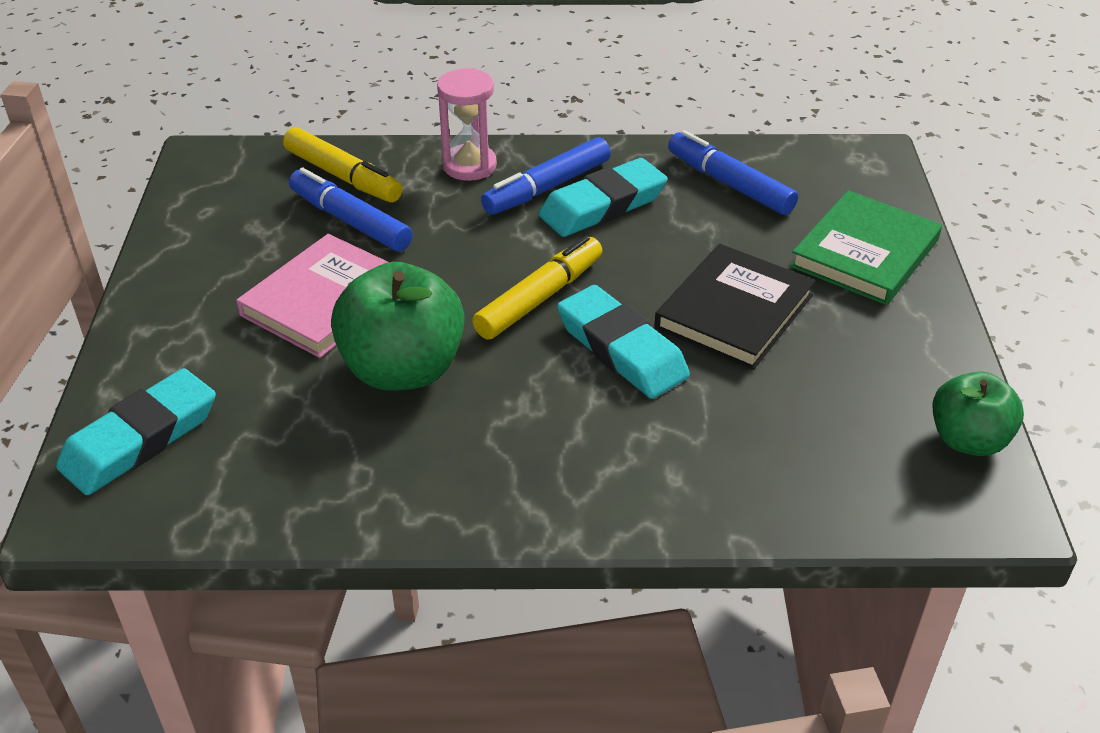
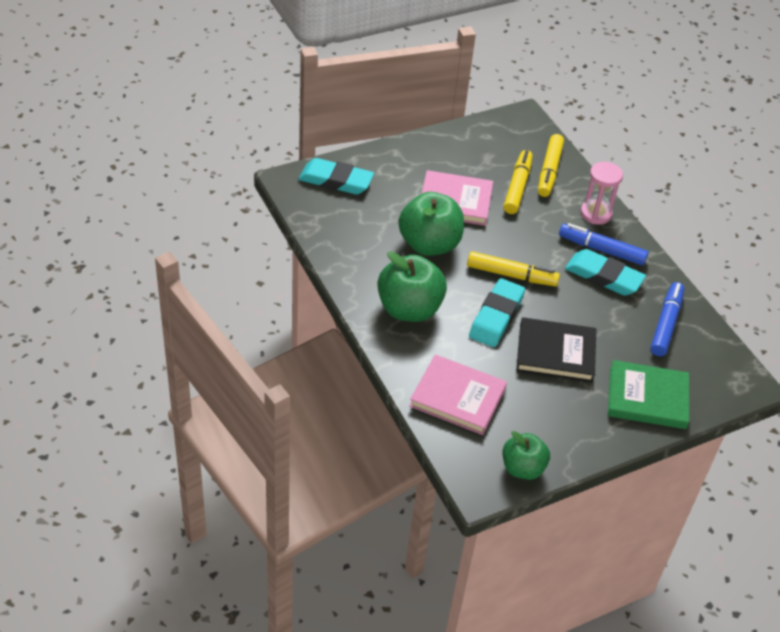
camera: 60 degrees right, 5 degrees up
(350, 221) = (517, 187): blue marker -> yellow marker
(542, 453) = (409, 309): none -> green apple
(783, 464) = (457, 397): none -> pink book

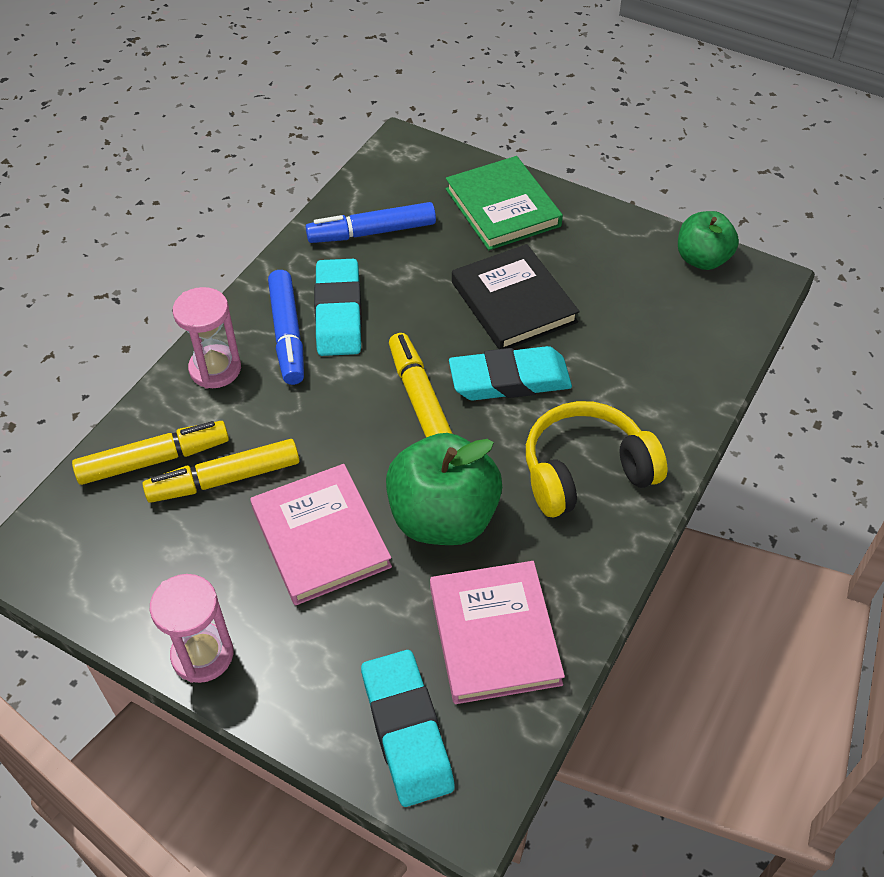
camera: 120 degrees left, 5 degrees up
(409, 309) = (586, 472): green apple -> yellow headphones
(426, 144) = (202, 654): none -> pink hourglass
(457, 397) = (672, 353): pink book -> pink book (494, 635)

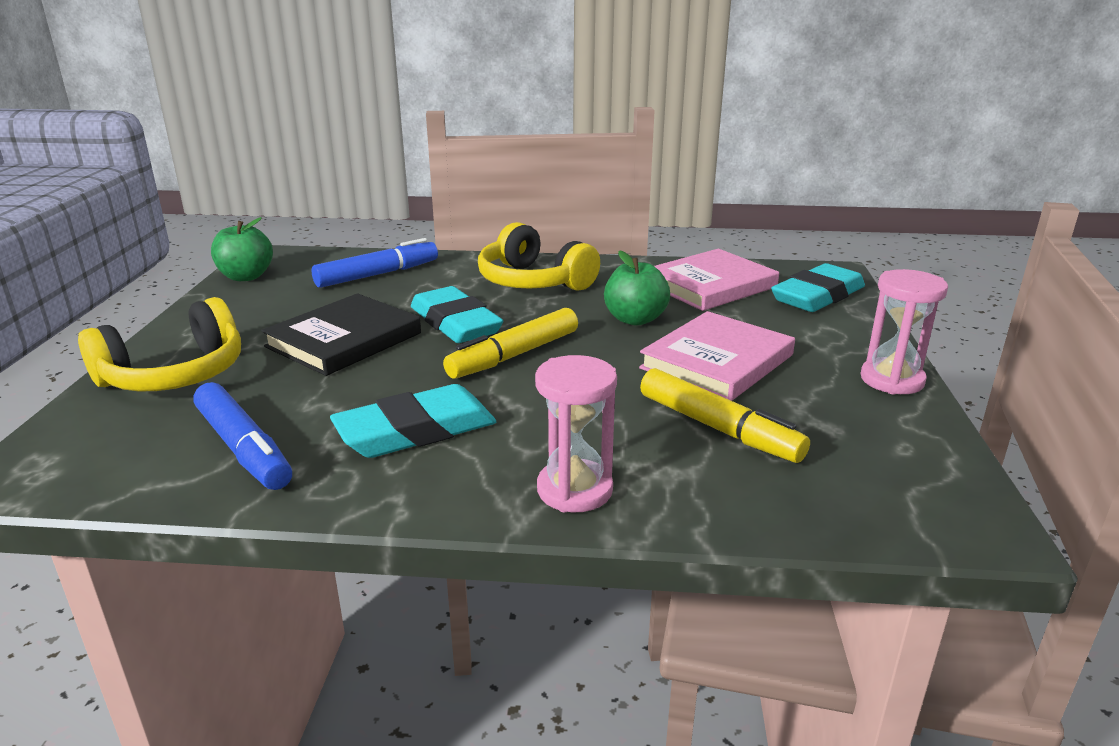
camera: 115 degrees left, 25 degrees down
(154, 460) = (749, 483): yellow marker -> none
(287, 334) = (476, 455): blue marker -> blue marker (378, 274)
(443, 518) = (635, 319): green apple -> green apple, size x0.62
(502, 207) = (175, 374): green book -> yellow headphones

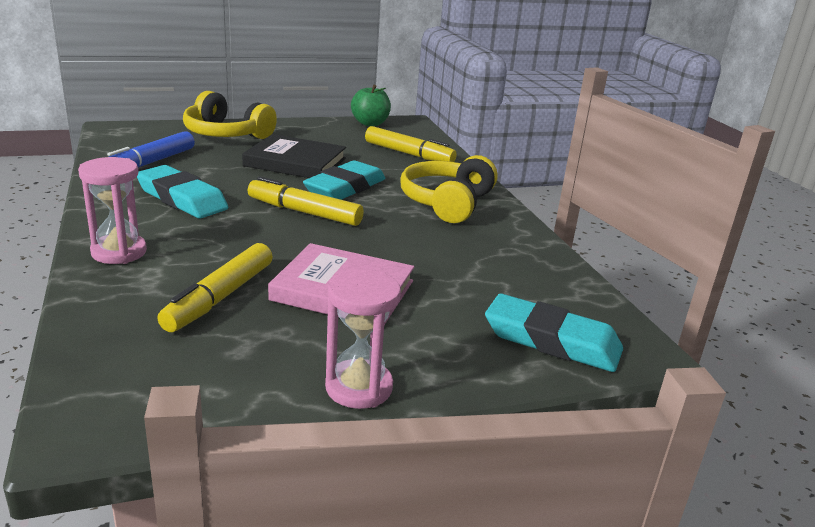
camera: 65 degrees right, 0 degrees up
(378, 274) = (409, 154): blue marker -> yellow marker
(635, 319) = (405, 249): green apple -> none
(710, 285) = (519, 278): pink book -> none

